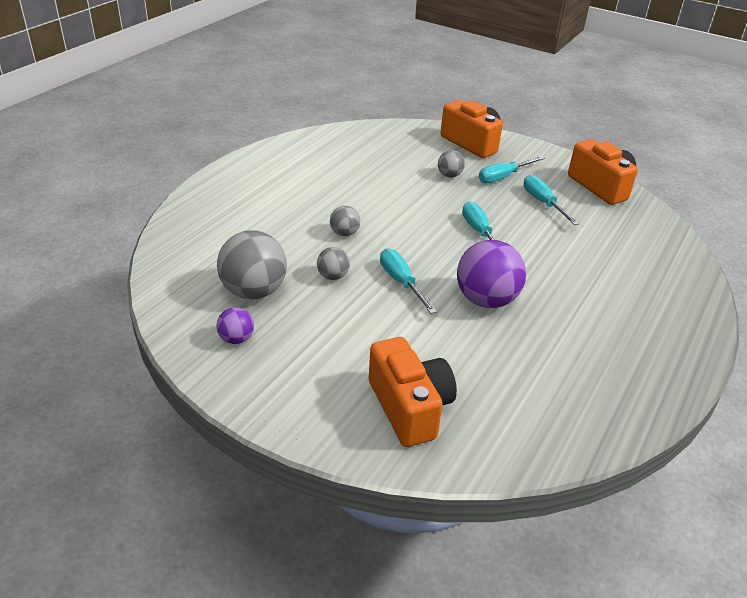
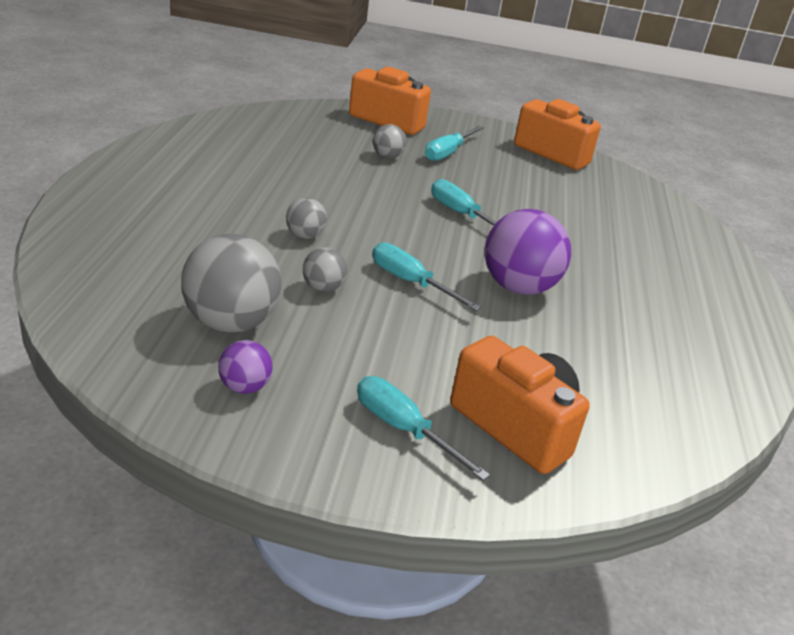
camera: 25 degrees left, 5 degrees down
(543, 203) = (507, 175): turquoise screwdriver -> turquoise screwdriver (403, 429)

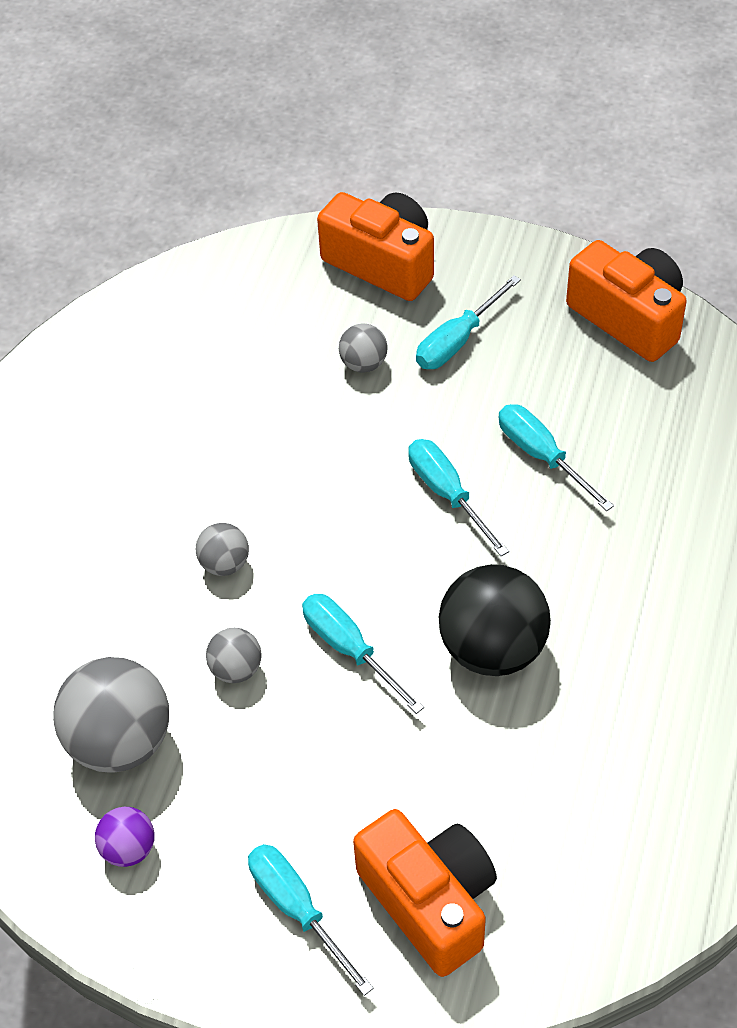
camera: 15 degrees right, 20 degrees up
(518, 287) = (492, 648): purple ball -> black ball
(520, 203) = (541, 456): none -> turquoise screwdriver

